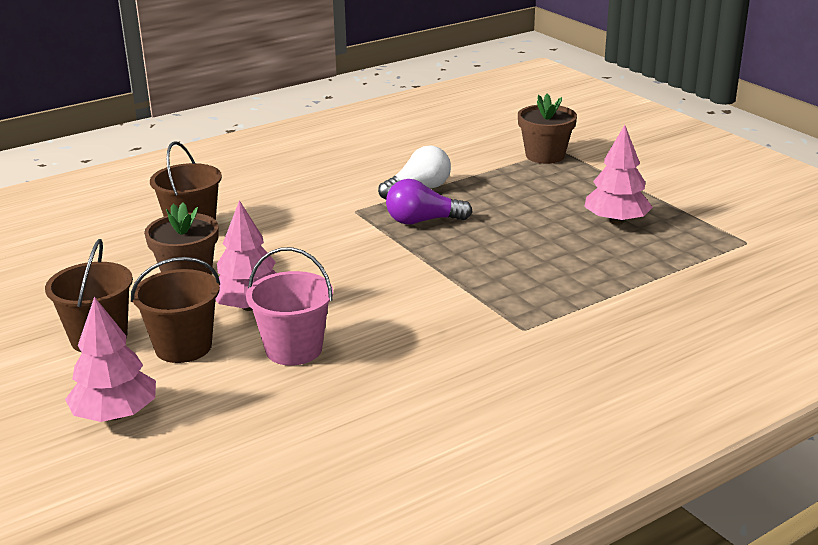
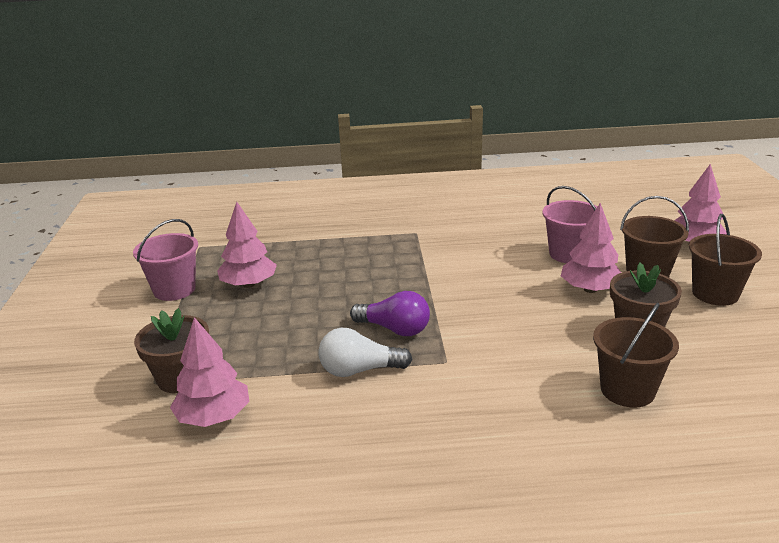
camera: 150 degrees left, 0 degrees up
(486, 146) = (214, 417): none -> pink tree
(676, 200) = (174, 290): none -> pink bucket

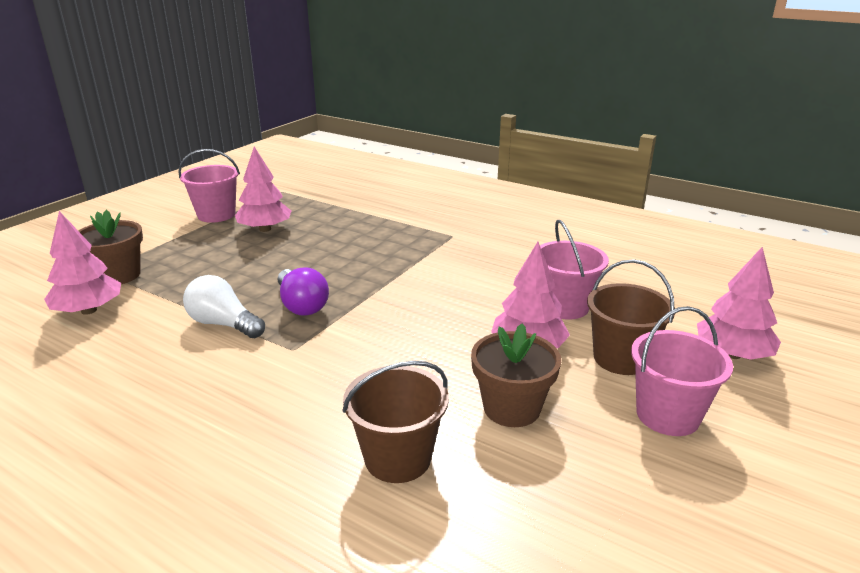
camera: 35 degrees right, 0 degrees up
(715, 294) = (667, 415): brown bucket -> pink bucket

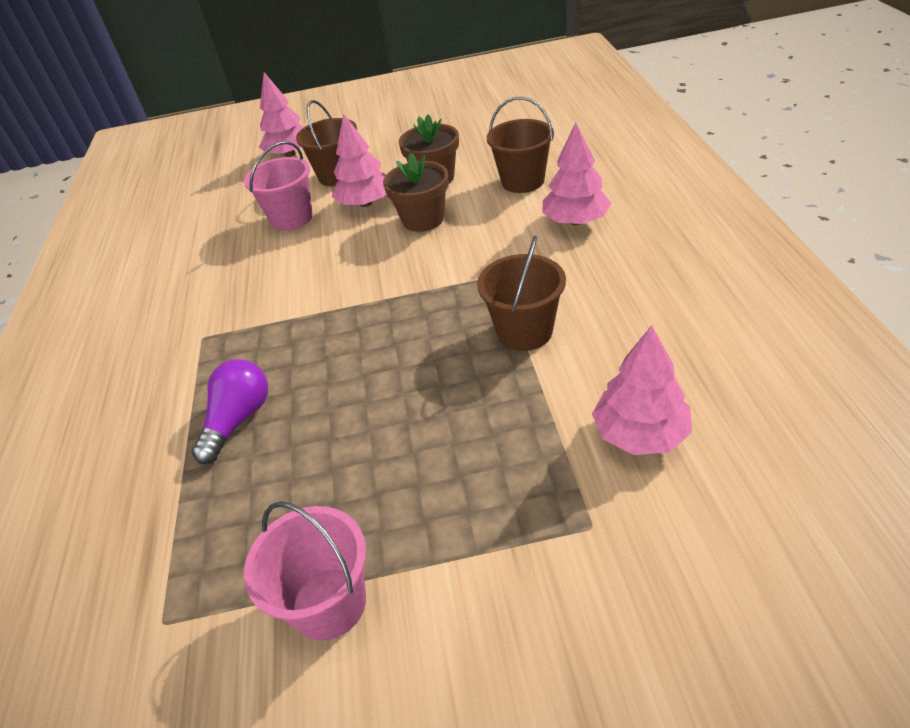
camera: 125 degrees left, 15 degrees up
(118, 275) = (575, 496): brown flower pot -> brown flower pot (423, 219)
(224, 324) = (524, 331): white light bulb -> brown bucket
(265, 229) = (323, 493): pink tree -> pink tree (575, 221)
(301, 305) = (442, 319): purple light bulb -> purple light bulb (238, 420)
(667, 415) = (378, 146): pink bucket -> none

